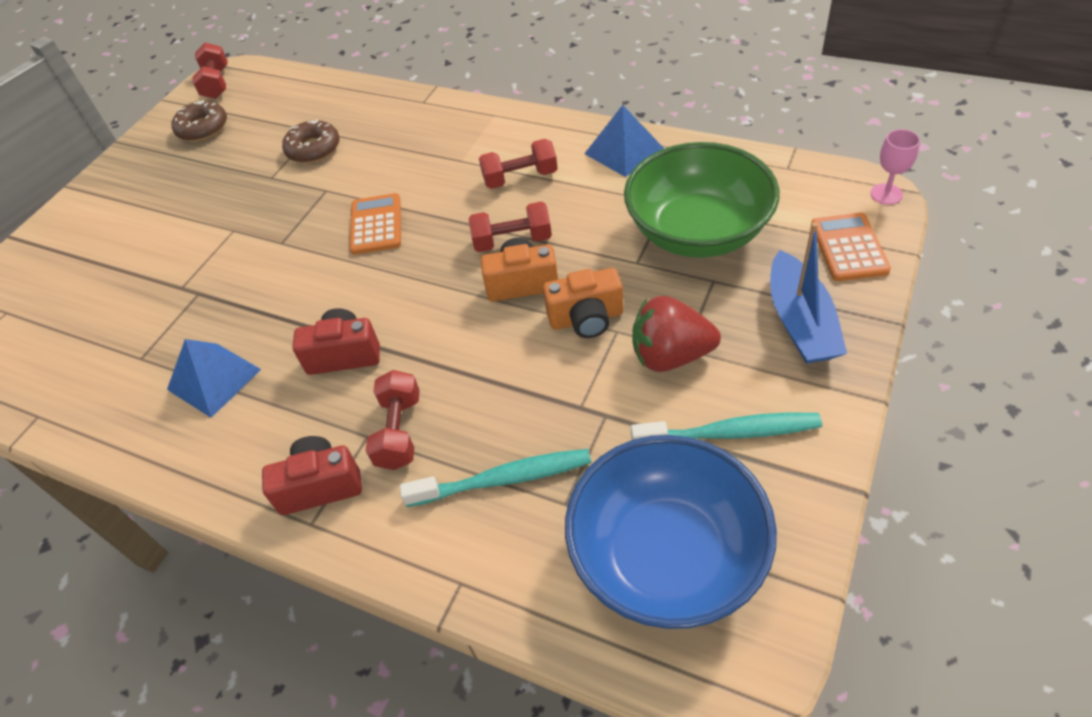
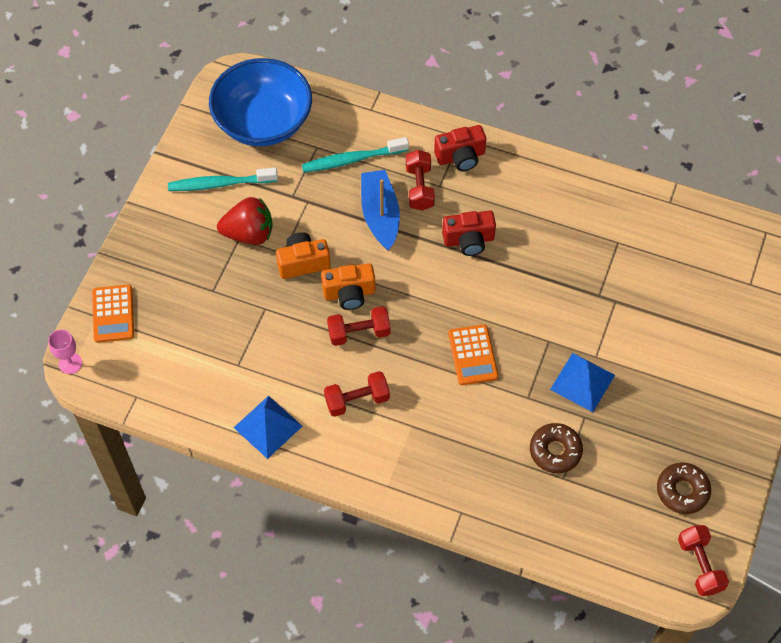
camera: 170 degrees right, 10 degrees up
(214, 379) = (556, 225): blue pyramid -> blue pyramid (582, 382)
(698, 232) = (217, 334): green bowl -> none
(800, 322) = (162, 255): blue boat -> blue boat (380, 215)

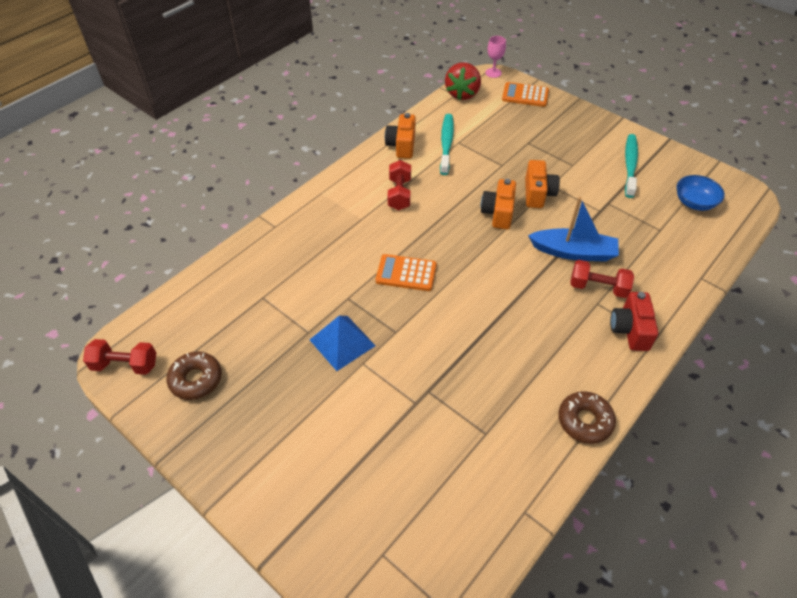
camera: 110 degrees right, 10 degrees down
(249, 233) = (575, 171): red strawberry -> red strawberry (462, 94)
(263, 122) = (694, 203): blue bowl -> blue bowl, size x0.49
(268, 426) = (401, 145): blue pyramid -> orange camera
(352, 159) = (641, 249): turquoise toothbrush -> turquoise toothbrush (446, 144)
(359, 333) = (458, 209): red dumbbell -> none
(469, 240) = (527, 306): red camera -> none
(555, 451) = (289, 300): brown donut -> brown donut (584, 421)

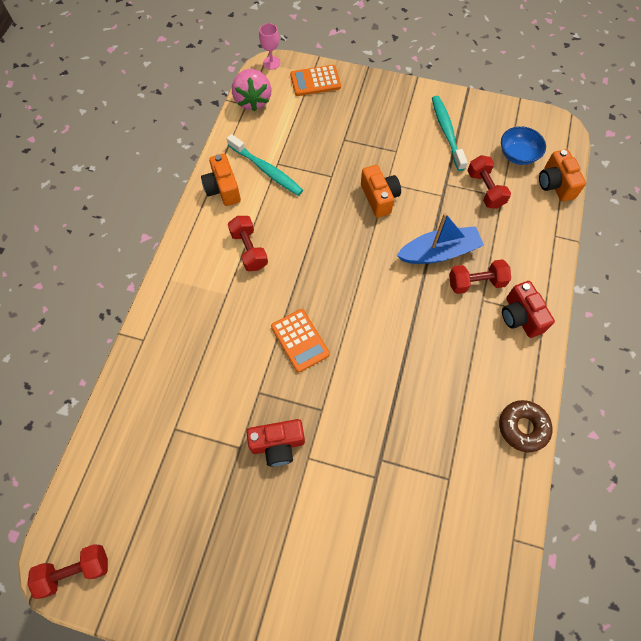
camera: 25 degrees left, 15 degrees up
(196, 379) = (157, 552): brown donut -> none
(342, 342) = (278, 445): blue pyramid -> red camera
(406, 273) = (300, 340): orange calculator -> orange calculator turned 105 degrees counterclockwise
(446, 144) = (266, 170): turquoise toothbrush -> turquoise toothbrush turned 150 degrees clockwise
(462, 94) = (253, 100): red strawberry -> pink strawberry
(498, 213) = (353, 235): orange camera -> orange camera (555, 184)
(645, 219) = (485, 189): none -> red dumbbell

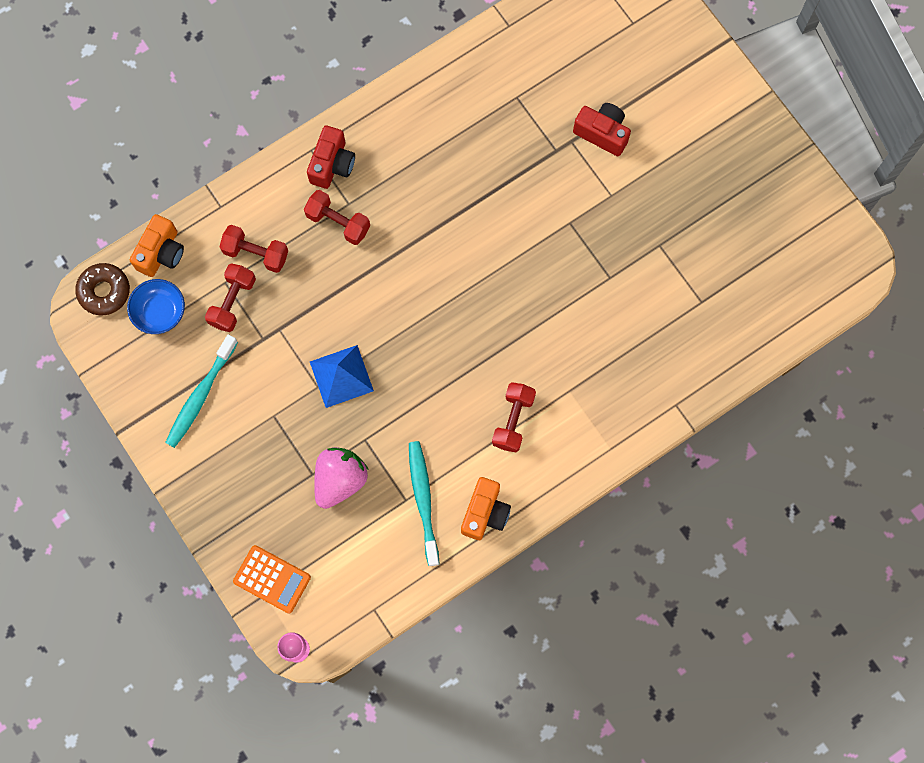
camera: 140 degrees left, 10 degrees up
(75, 570) = (846, 252): red dumbbell -> red dumbbell (256, 253)
(253, 100) = (363, 608): pink strawberry -> pink strawberry (340, 480)
(278, 445) = (627, 223): red camera -> red camera (602, 133)
(300, 340) = (539, 294): orange calculator -> none
(379, 198) = (341, 376): orange camera -> blue pyramid
(439, 252) = (341, 276): blue boat -> none
(522, 427) = (423, 86): brown donut -> brown donut (104, 291)

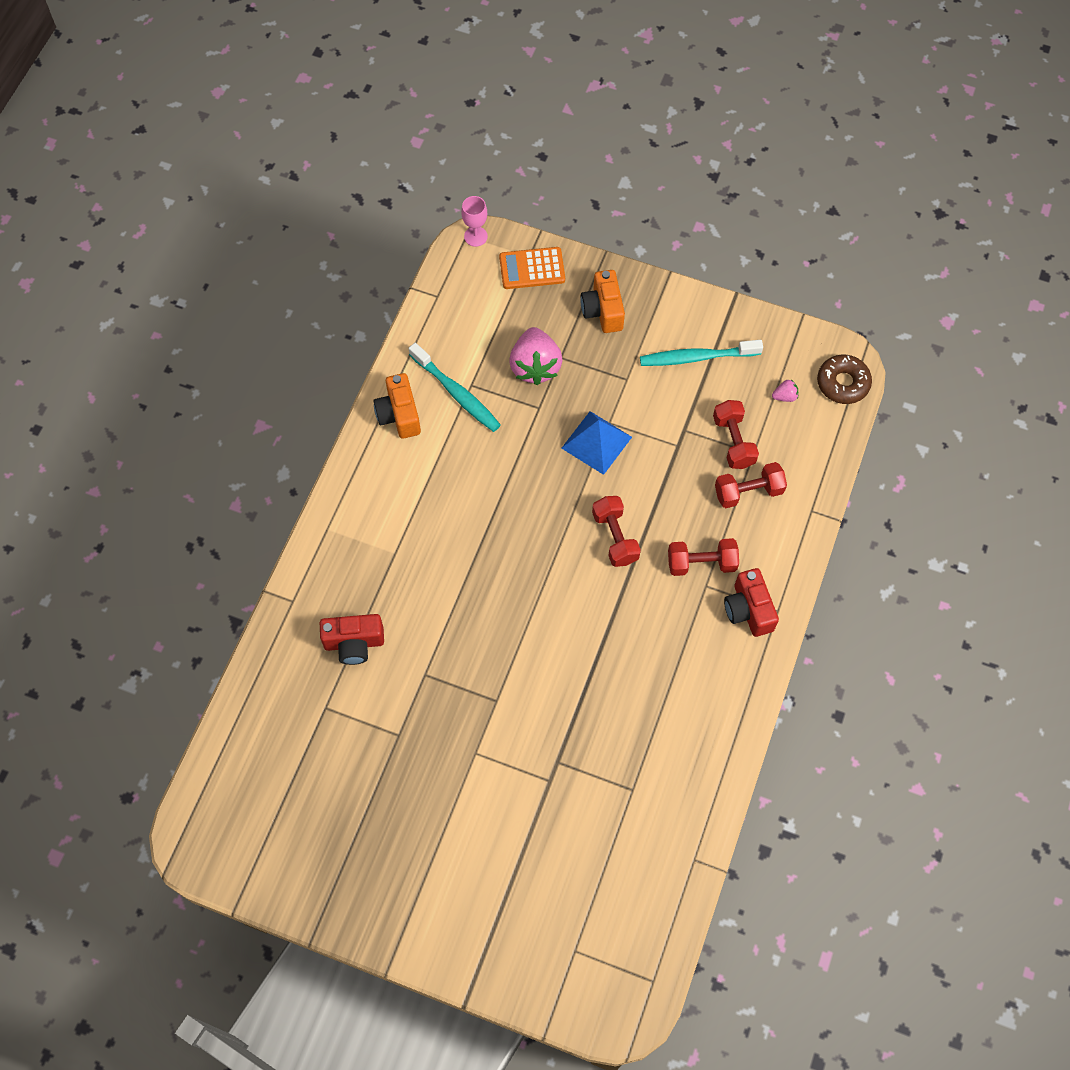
camera: 145 degrees right, 10 degrees down
(160, 312) = (784, 396): blue bowl -> pink strawberry
(161, 253) = (825, 441): orange camera -> orange camera (603, 310)
(200, 395) = (697, 357): turquoise toothbrush -> turquoise toothbrush turned 90 degrees counterclockwise
(513, 420) = (426, 499): red dumbbell -> red dumbbell (615, 537)
(602, 133) = (525, 809): red camera -> red camera (354, 643)

